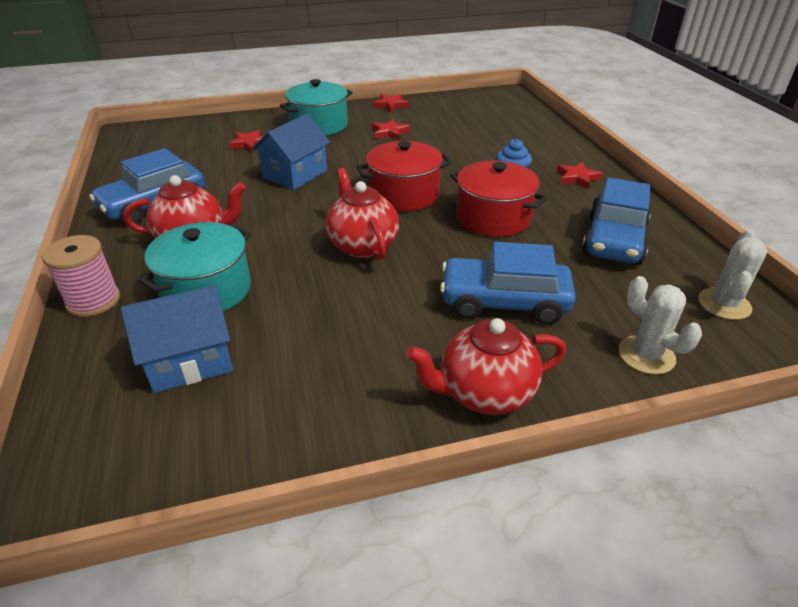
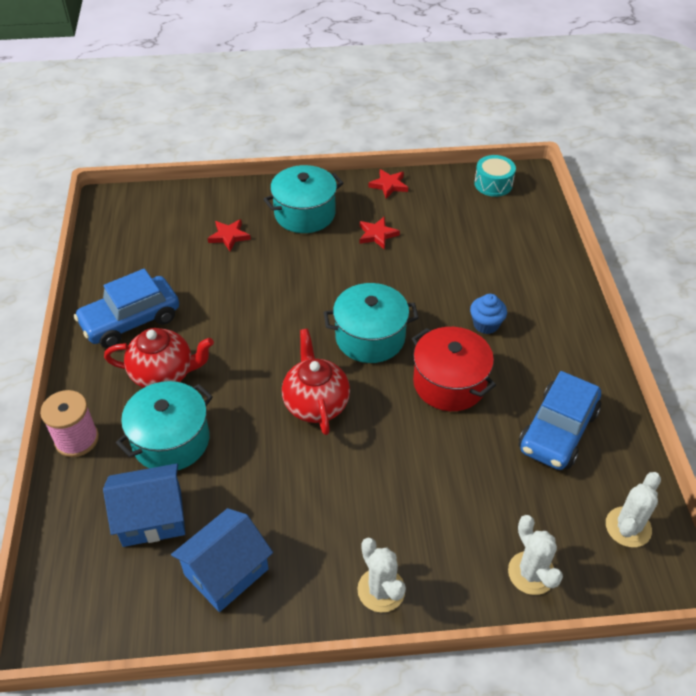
camera: 10 degrees right, 10 degrees up
(295, 174) = (268, 292): blue house -> blue house (226, 572)
(404, 195) = (370, 337): red pot -> turquoise pot
(481, 98) = (493, 184): none -> turquoise drum
(484, 393) = (381, 590): red teapot -> white cactus
(504, 302) = (427, 494): blue car -> none
(577, 178) = (555, 335): red star -> none

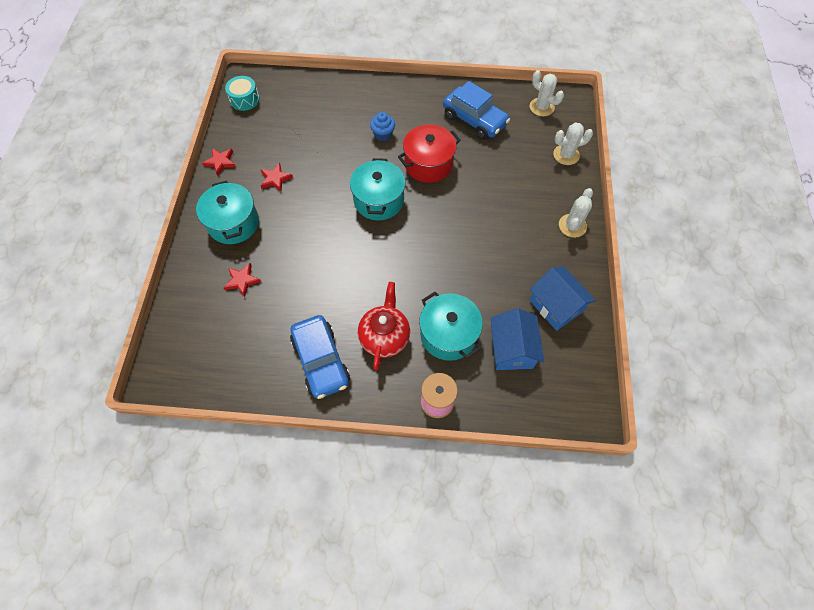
camera: 80 degrees left, 15 degrees up
(316, 403) = (431, 241): red teapot -> none
(381, 590) = (572, 226): white cactus -> white cactus turned 45 degrees counterclockwise

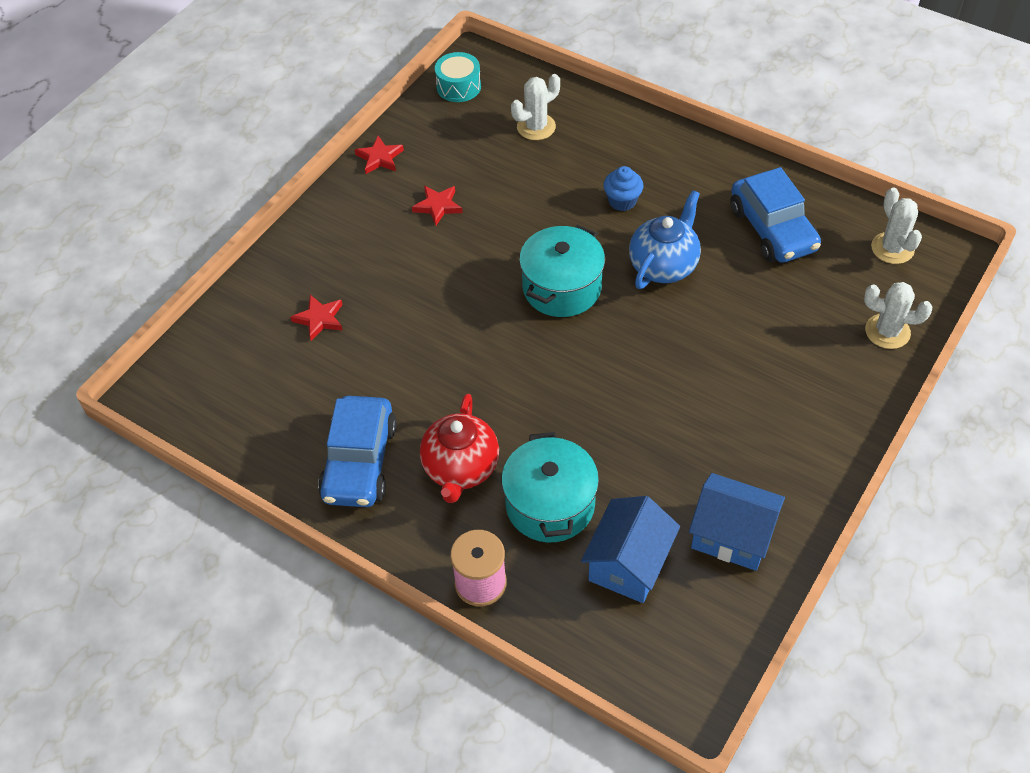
camera: 30 degrees right, 10 degrees down
(233, 223) = (351, 242): turquoise pot -> none
(385, 337) = (461, 469): red teapot -> red teapot turned 150 degrees clockwise
(428, 164) = (664, 265): red pot -> blue teapot
(555, 306) = (732, 535): blue house -> blue house turned 60 degrees counterclockwise
(572, 226) = (831, 436): white cactus -> white cactus (536, 127)

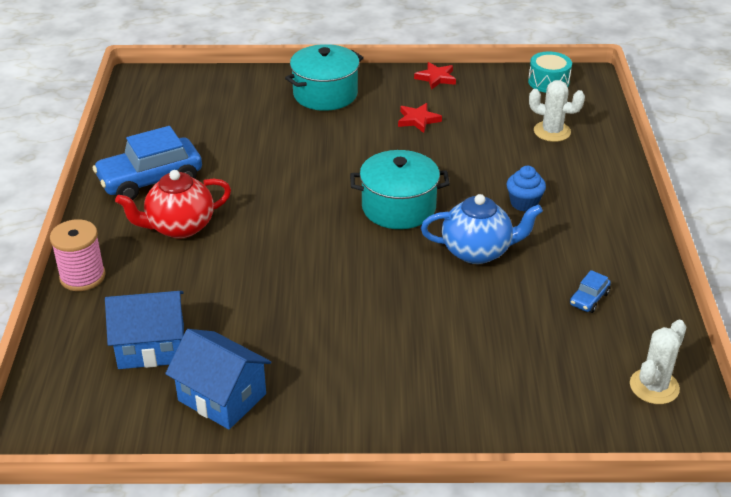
camera: 55 degrees right, 15 degrees down
(319, 319) = (261, 114): red star -> none
(550, 504) = (179, 283): turquoise pot -> turquoise pot (325, 94)
(732, 535) = (222, 397): blue house -> blue house turned 45 degrees counterclockwise
(772, 229) = (589, 299): blue car -> blue car, size x0.44
(887, 331) = (544, 419): white cactus -> none

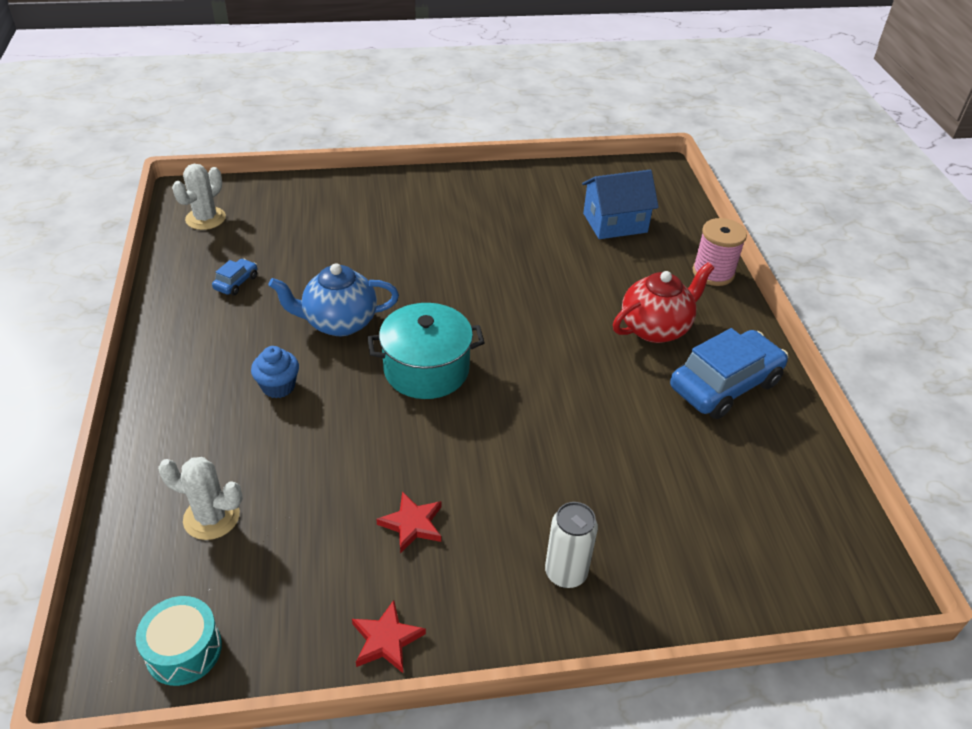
camera: 170 degrees right, 5 degrees up
(222, 397) = (542, 195): blue house -> none
(325, 94) = (565, 573): turquoise pot -> white can

